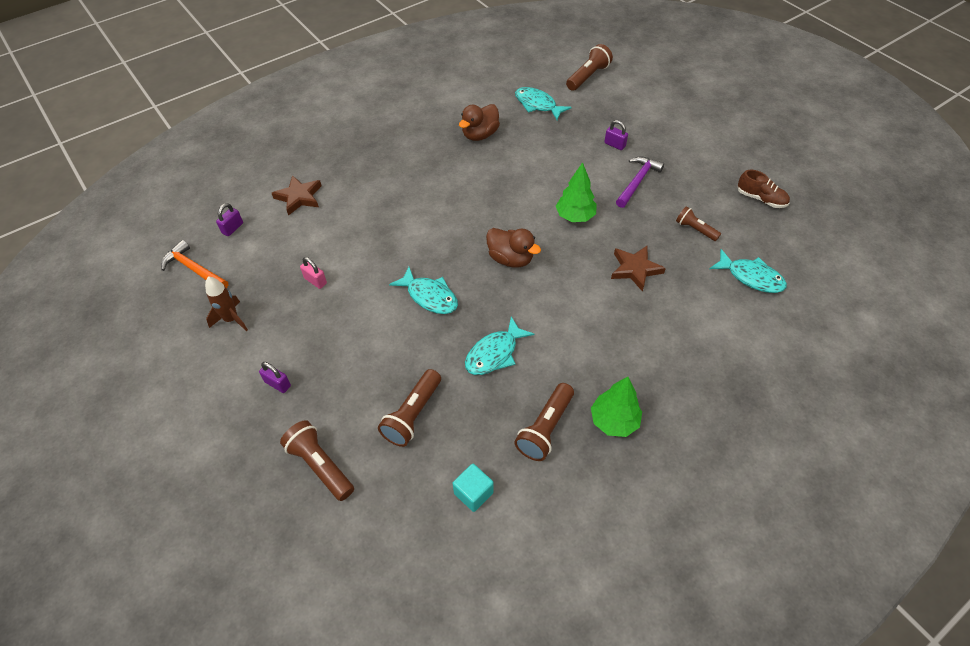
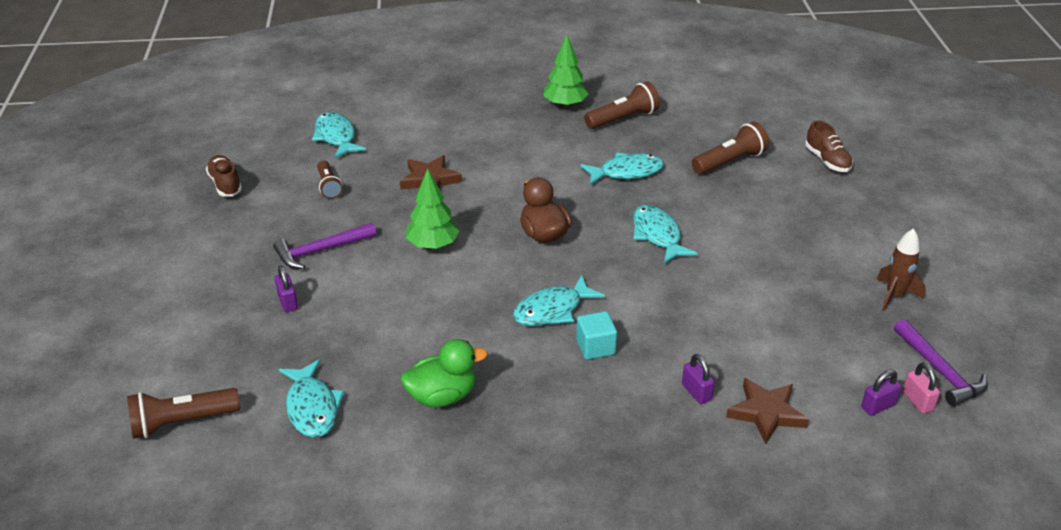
camera: 150 degrees left, 15 degrees down
(194, 269) = (939, 371): orange hammer -> purple hammer
(278, 384) = (852, 223): purple padlock -> purple padlock (696, 392)
(315, 281) = (781, 297): pink padlock -> pink padlock (917, 401)
(320, 465) = (827, 160): brown flashlight -> brown shoe
(460, 205) = (552, 310): none -> turquoise fish
(473, 493) = (707, 109): turquoise cube -> turquoise cube (595, 347)
(480, 135) = (442, 396): brown duck -> green duck

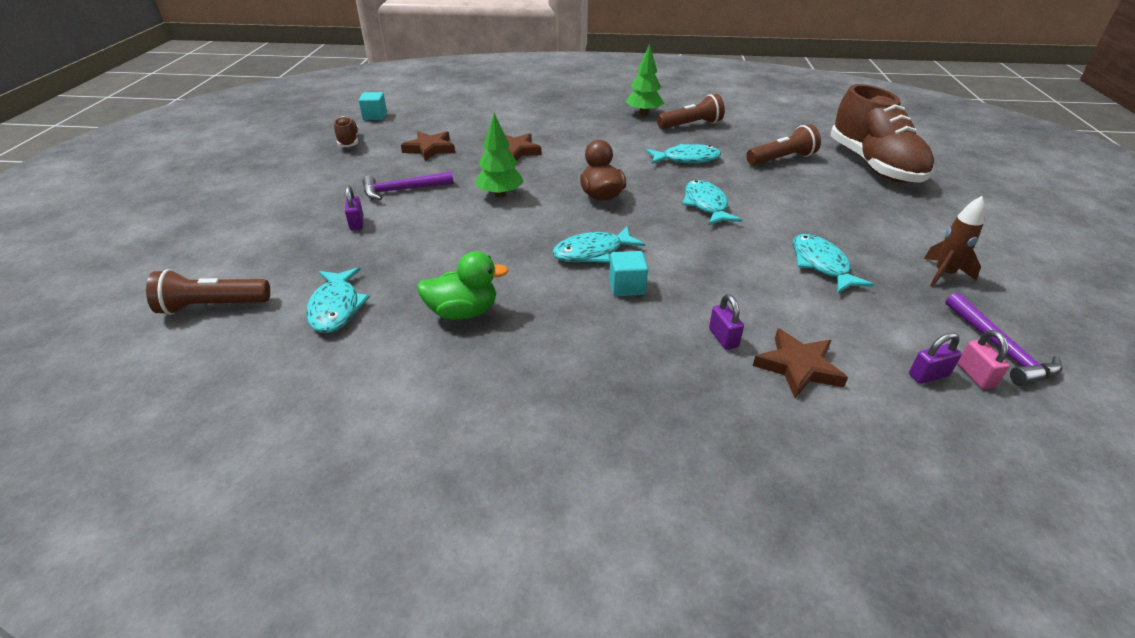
camera: 10 degrees right, 0 degrees up
(240, 140) = (375, 116): none -> turquoise cube
(328, 186) = (430, 149): brown flashlight -> brown star
(336, 137) = (450, 119): turquoise fish -> turquoise fish (821, 265)
(827, 160) = (874, 165): brown shoe -> brown shoe, size x2.22

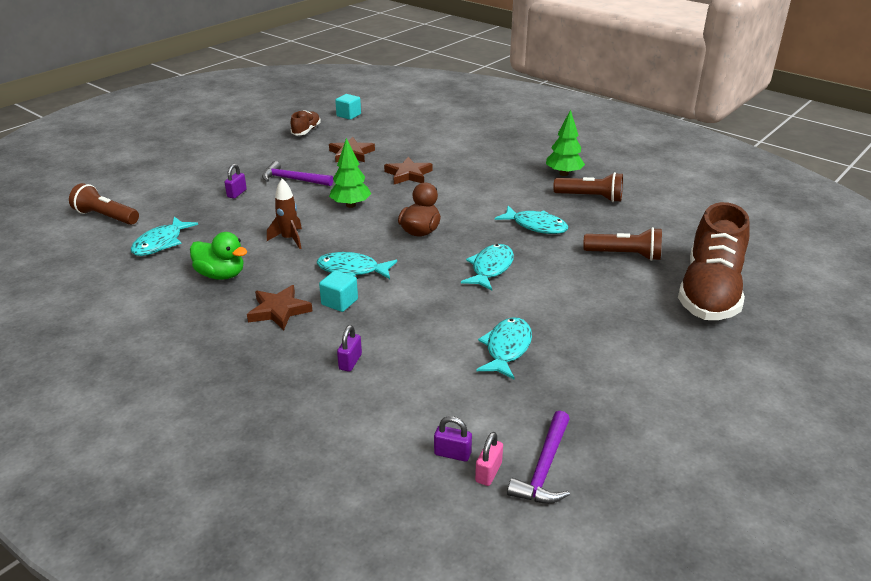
camera: 35 degrees right, 5 degrees down
(798, 367) = (370, 402): brown star -> brown star (279, 310)
(943, 274) = (601, 400): brown rocket -> brown rocket (289, 239)

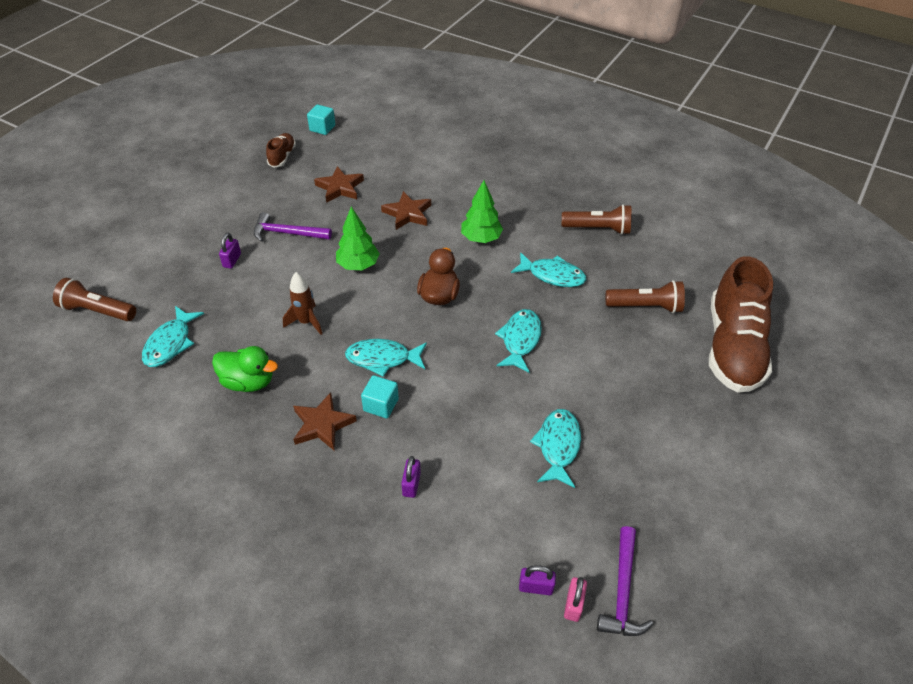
camera: 10 degrees left, 15 degrees up
(563, 174) = (565, 197): green tree -> green tree (481, 238)

